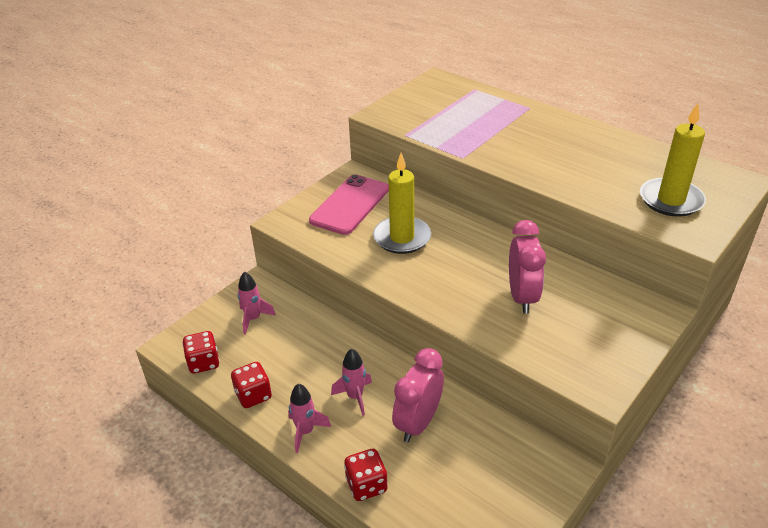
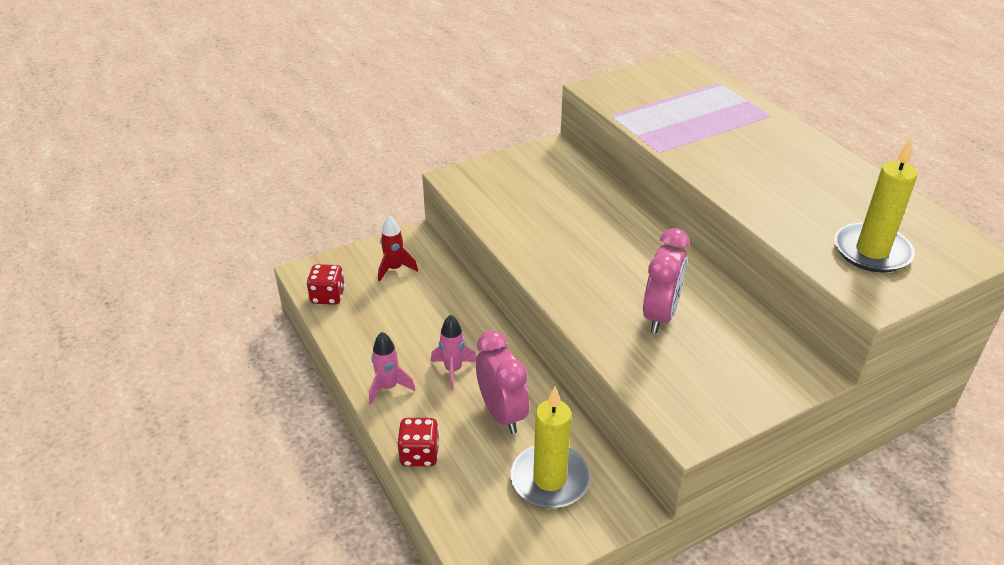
camera: 20 degrees right, 0 degrees up
(253, 319) = (394, 269): pink rocket -> red rocket
(253, 395) = (357, 339): red dice -> none
(350, 205) = (532, 177): pink phone -> none
(402, 238) = (567, 223): yellow candle -> yellow candle (549, 479)
(418, 423) = (502, 414): pink clock -> pink clock turned 105 degrees clockwise

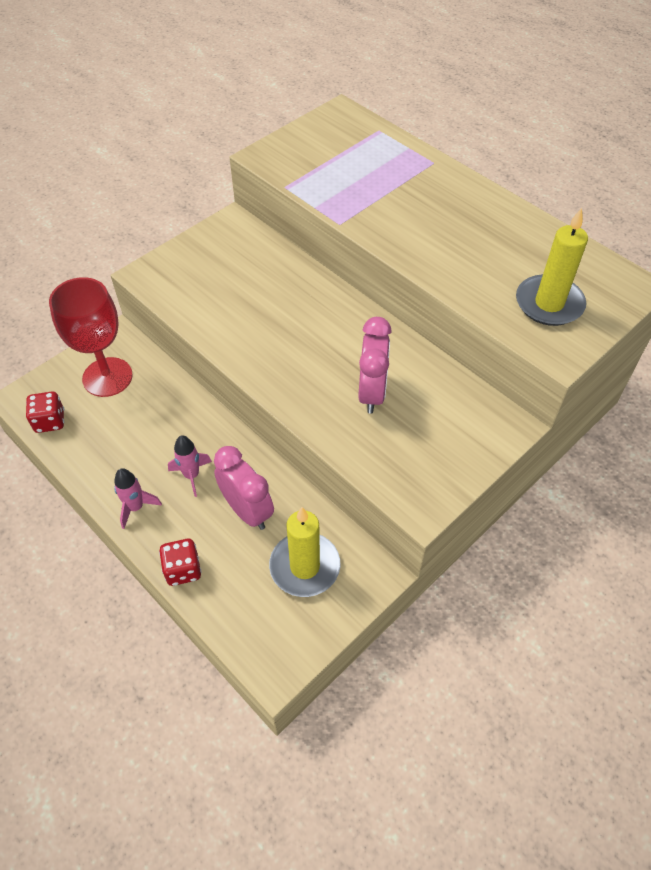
camera: 15 degrees left, 15 degrees up
(394, 269) = (107, 377): red rocket -> red goblet

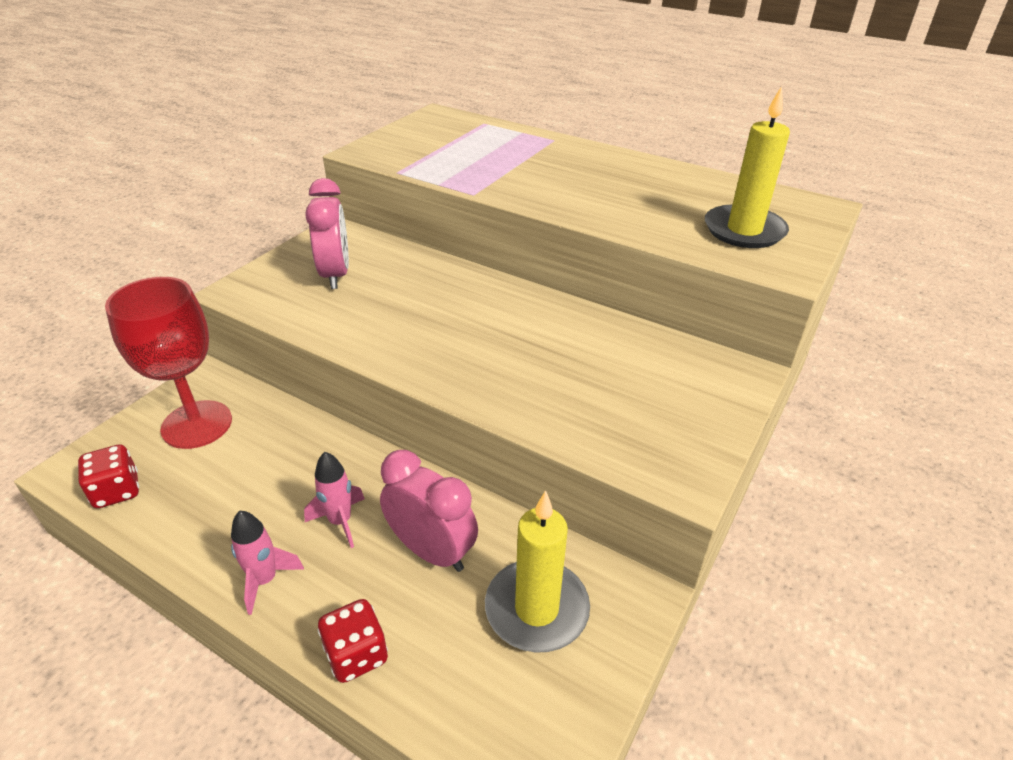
camera: 15 degrees left, 15 degrees down
(372, 393) = (564, 366): pink clock -> pink clock (335, 275)

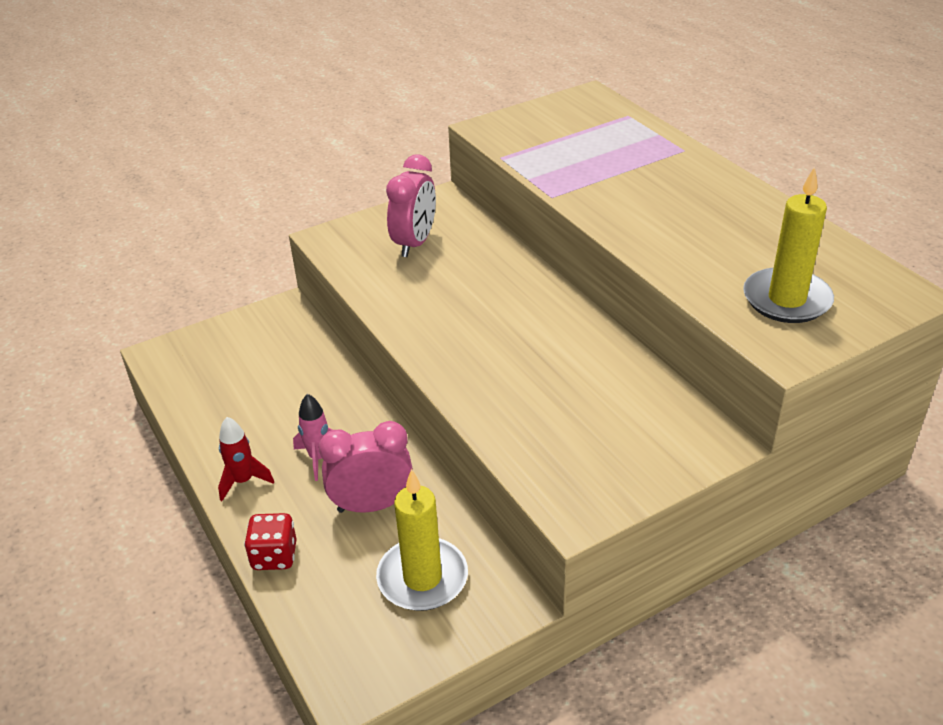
camera: 30 degrees right, 0 degrees up
(117, 491) = (180, 380): red dice -> none
(197, 424) = (259, 345): red goblet -> none
(265, 580) = (243, 481): pink rocket -> red rocket
(431, 551) = (372, 505): pink clock -> pink clock turned 75 degrees counterclockwise

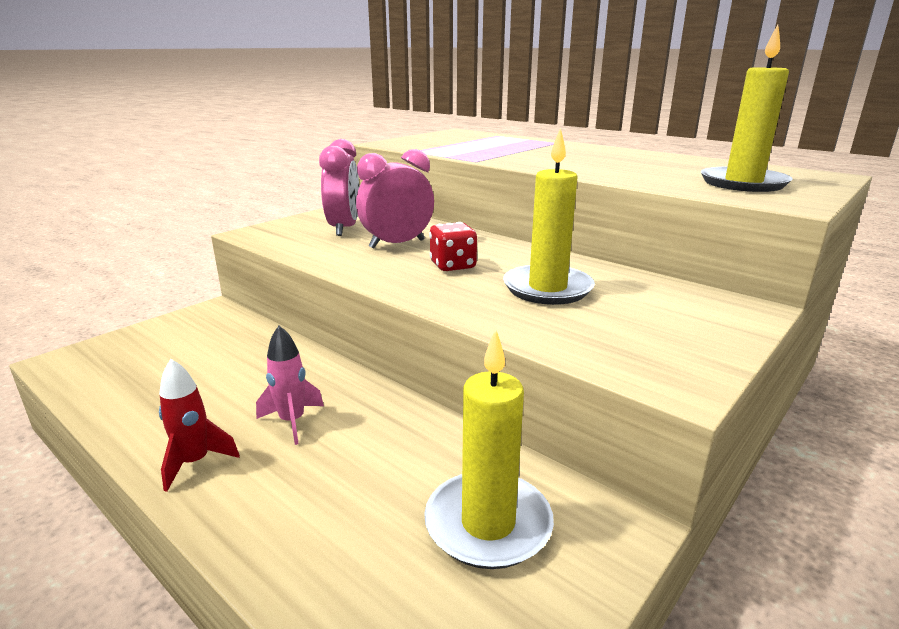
camera: 20 degrees left, 15 degrees down
(274, 556) = (264, 544): red dice -> red dice (453, 266)
(372, 505) = (380, 456): pink clock -> pink clock (397, 244)
(553, 379) = (547, 288): none -> yellow candle

